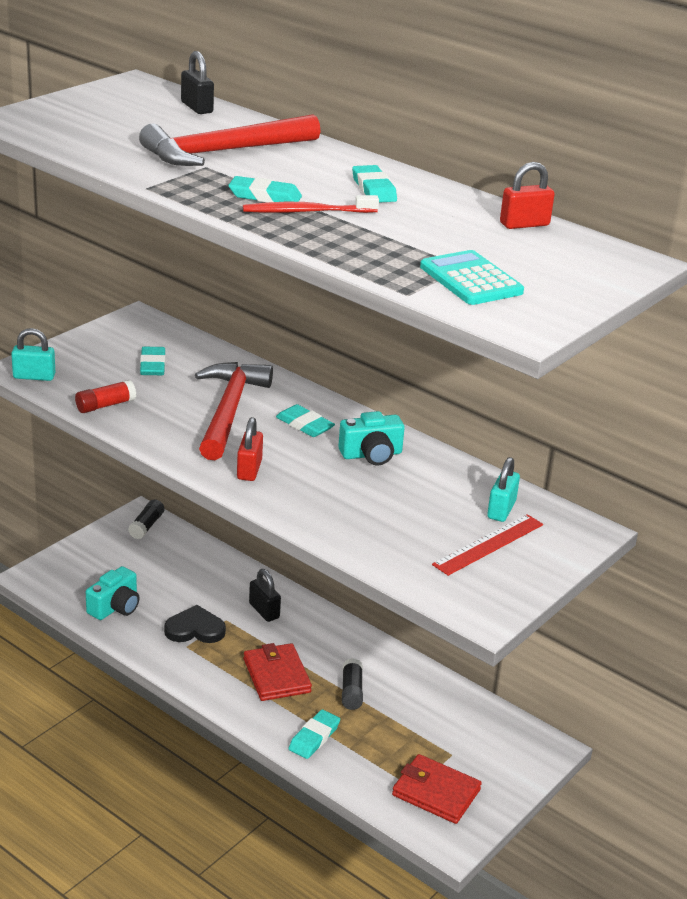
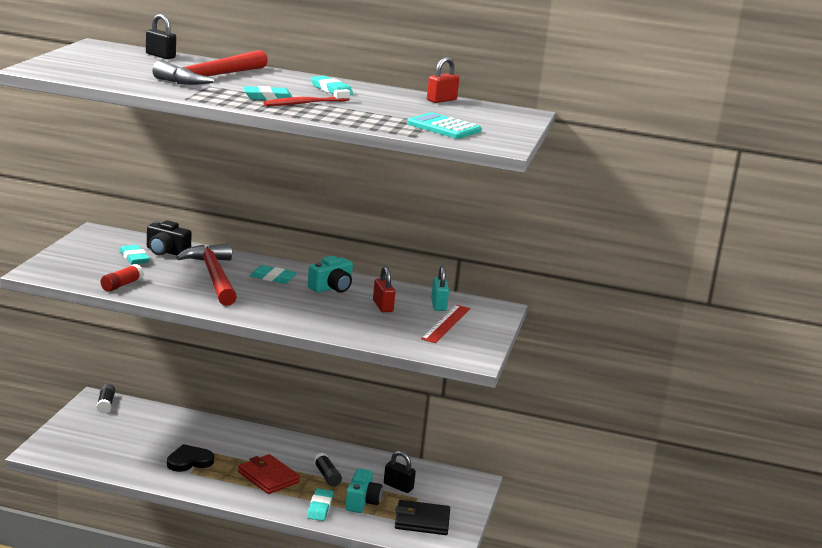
camera: 25 degrees left, 10 degrees down
(34, 376) = (51, 275): turquoise padlock -> none
(115, 607) = (118, 459): turquoise camera -> turquoise camera (362, 502)
(199, 361) = (166, 251): none -> black camera
(249, 470) = (258, 307): red padlock -> red padlock (383, 306)
(264, 611) = (232, 441): black padlock -> black padlock (398, 486)
(436, 792) = (422, 521): red wallet -> black wallet

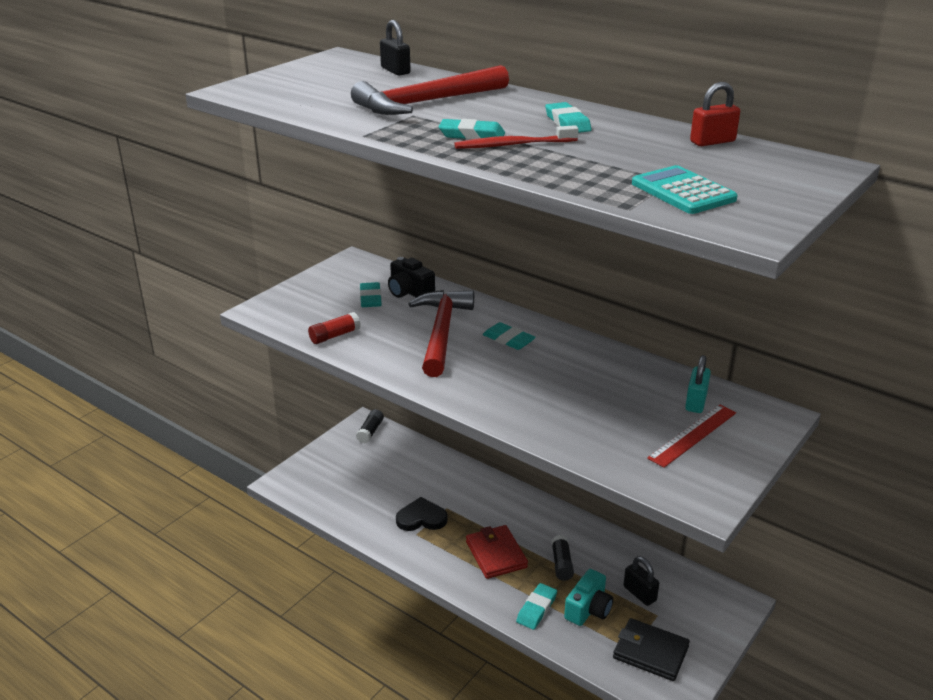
camera: 25 degrees right, 10 degrees up
(331, 288) = (571, 361): turquoise camera -> none
(383, 306) = (621, 397): red padlock -> none

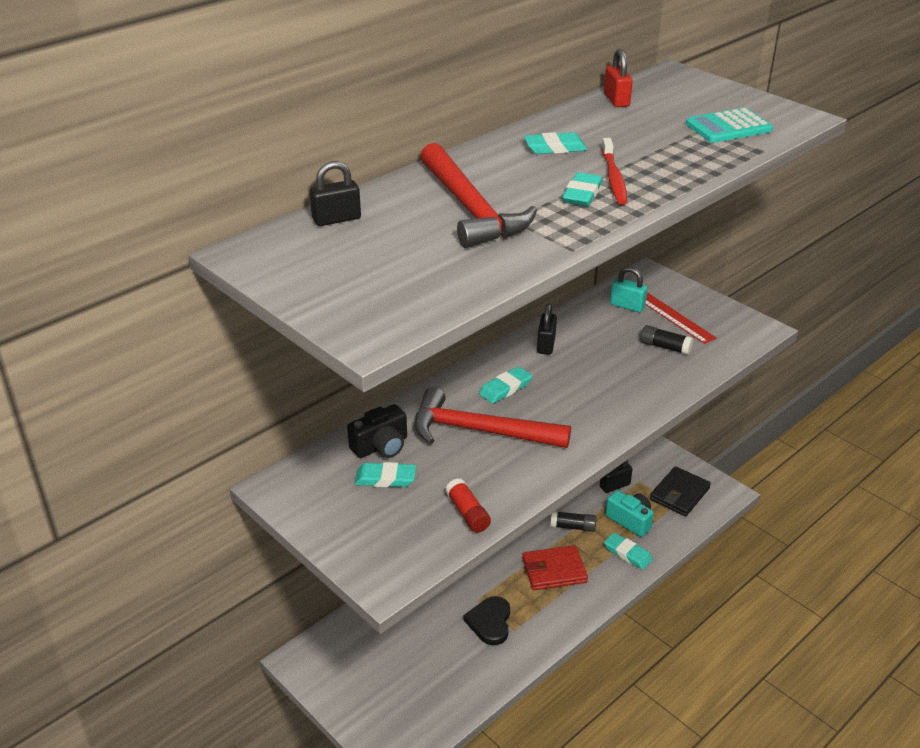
camera: 80 degrees left, 5 degrees up
(370, 431) = (319, 655): black glue stick -> black glue stick (665, 347)
(590, 356) = (546, 345): none -> black padlock

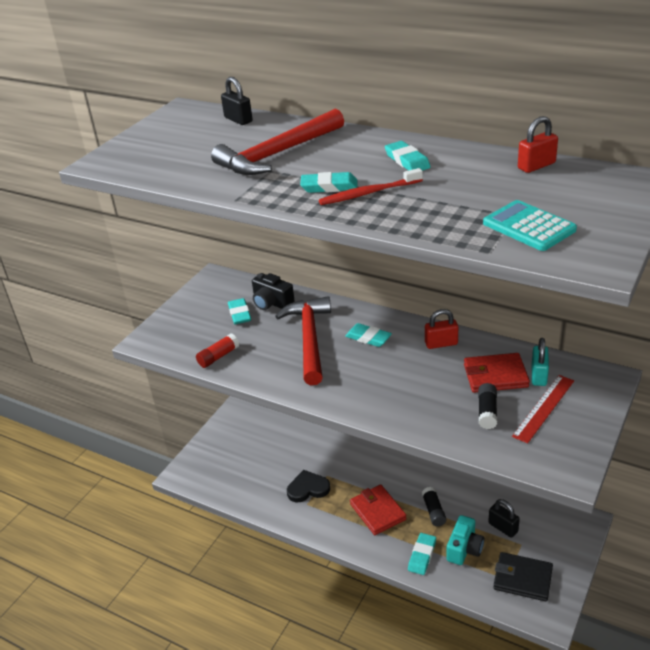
camera: 75 degrees right, 0 degrees up
(546, 345) = (441, 343): black padlock -> red padlock
(615, 328) = (495, 376): none -> red wallet

